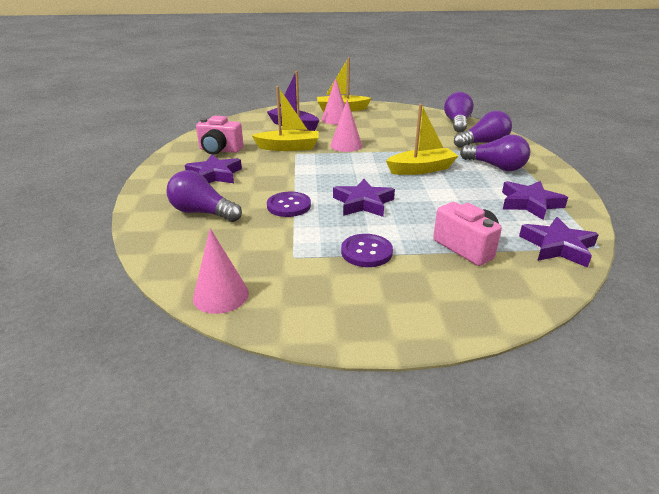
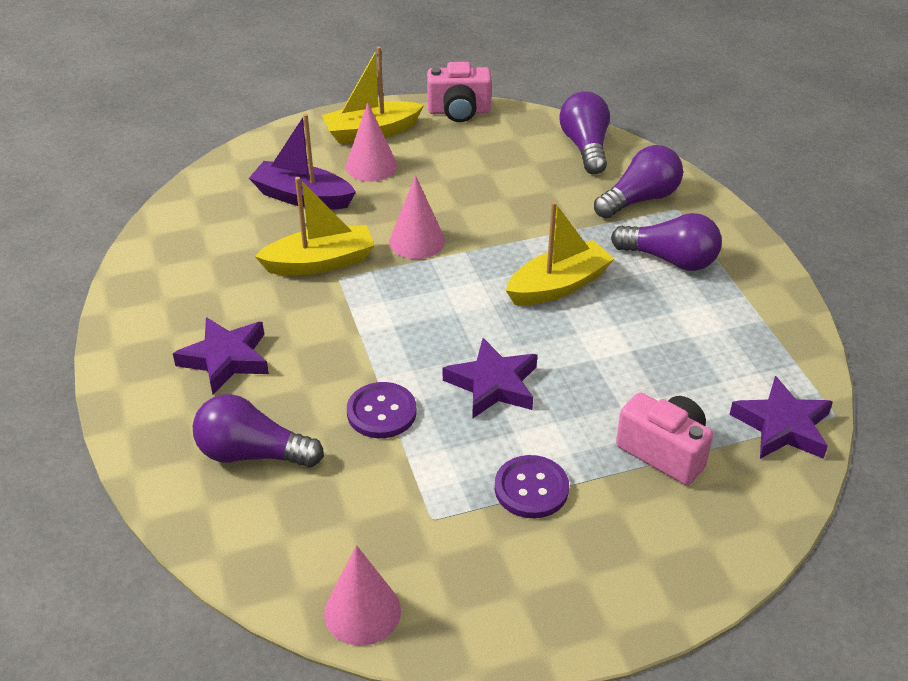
camera: 15 degrees left, 10 degrees up
(220, 150) = (201, 290): pink camera -> pink camera (459, 111)
(529, 203) = (733, 341): purple star -> none

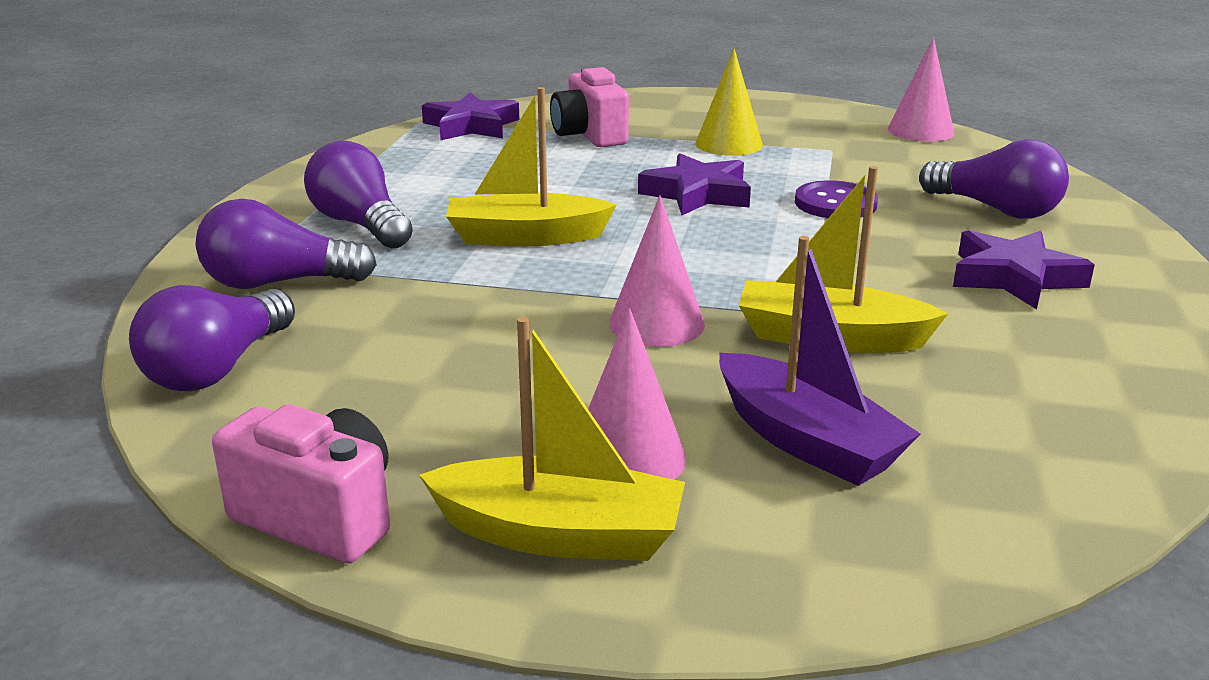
camera: 150 degrees left, 15 degrees down
(531, 488) = (728, 144): purple button -> yellow cone

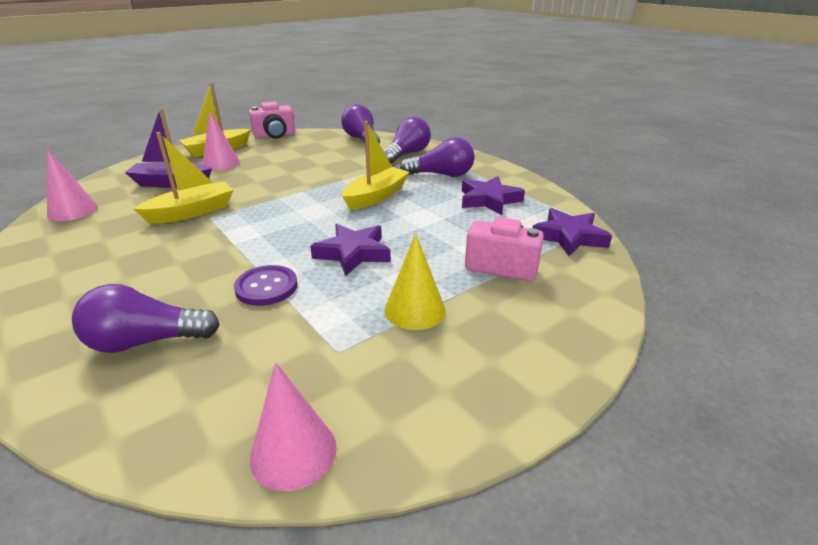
camera: 130 degrees right, 5 degrees up
(656, 323) = (265, 191): pink cone -> pink cone (72, 210)
(1014, 277) = (113, 280): purple star -> purple star (489, 200)

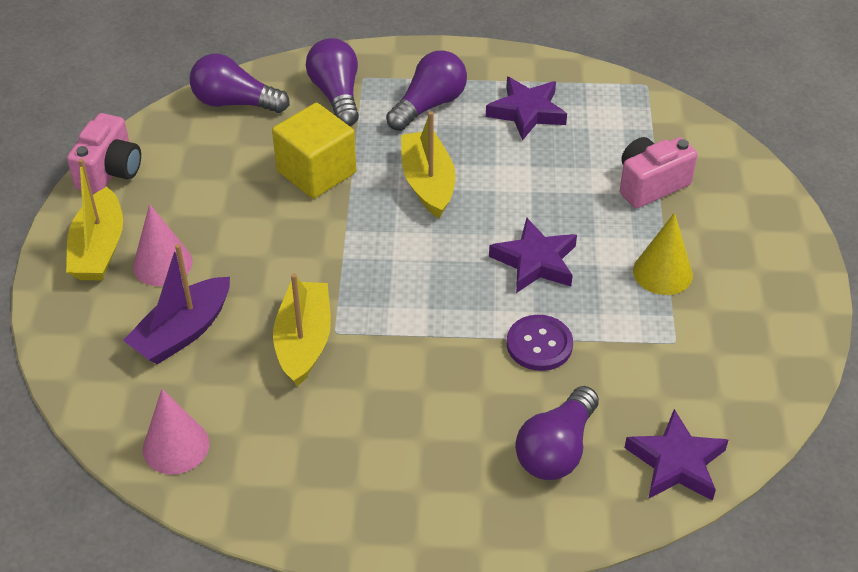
camera: 50 degrees left, 15 degrees up
(293, 452) = (759, 410): pink cone -> none
(339, 169) = (316, 172): none -> yellow cube
(569, 237) = (647, 114): purple star -> purple star (676, 463)

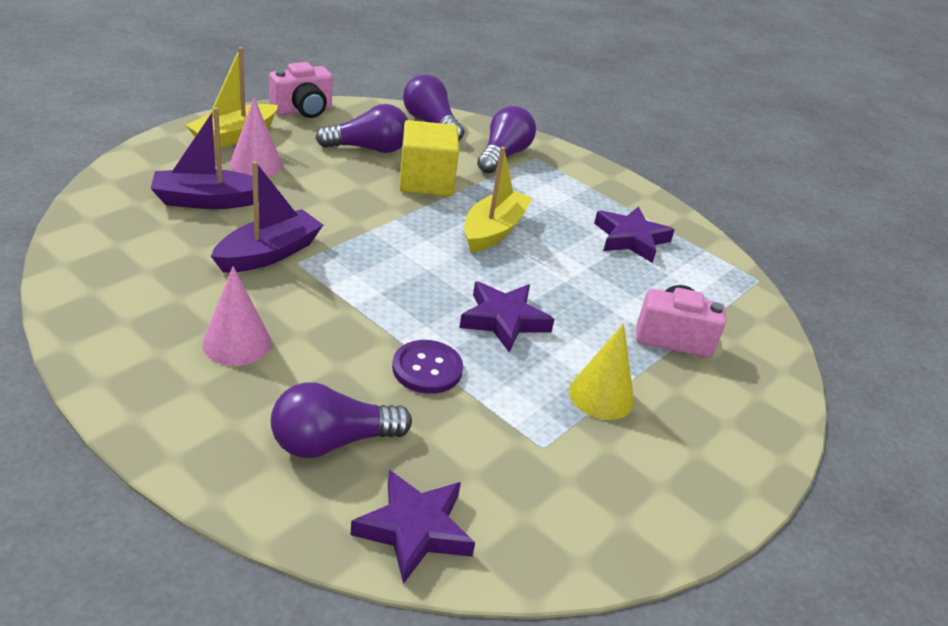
camera: 35 degrees right, 10 degrees down
(176, 446) = (100, 249): pink cone -> pink cone (237, 343)
(304, 341) = (269, 254): yellow boat -> purple boat
(429, 105) = (561, 195): purple light bulb -> purple light bulb (368, 149)

